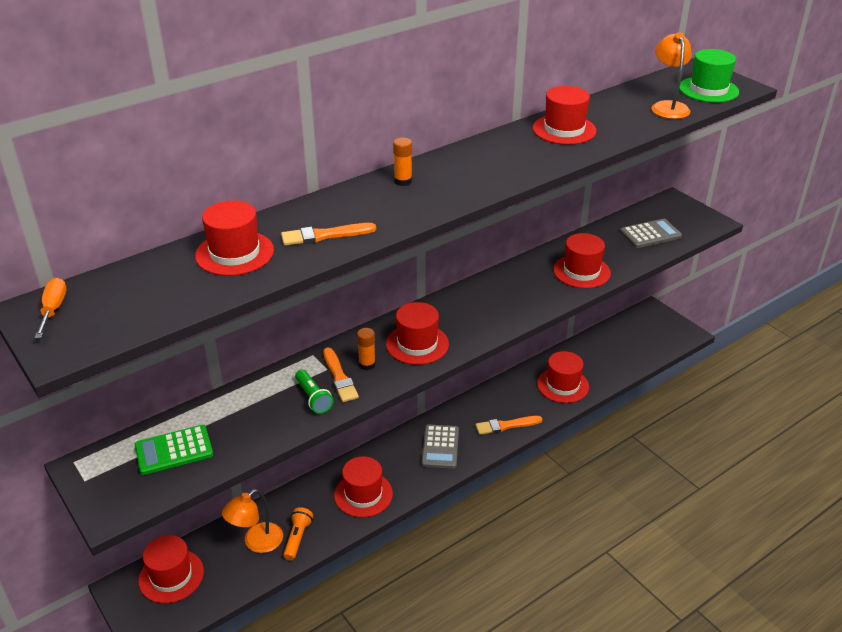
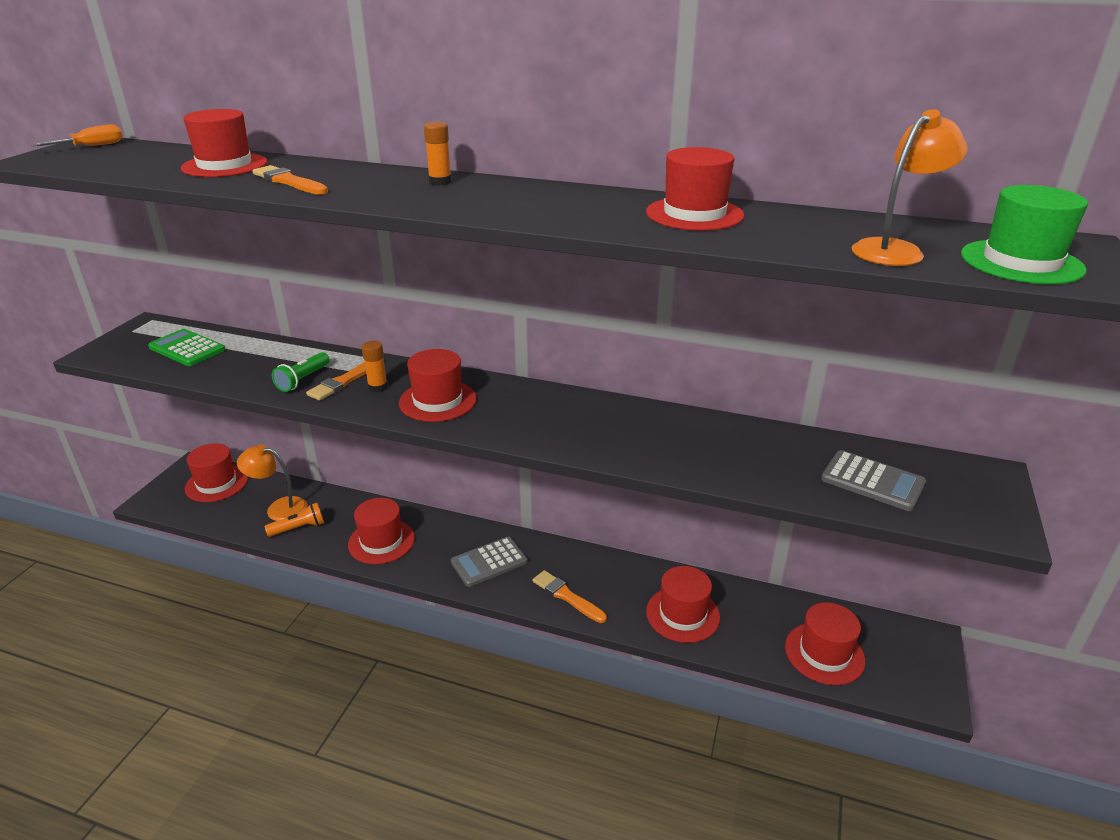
camera: 55 degrees right, 5 degrees down
(581, 271) = (704, 455): red hat -> red hat (824, 653)

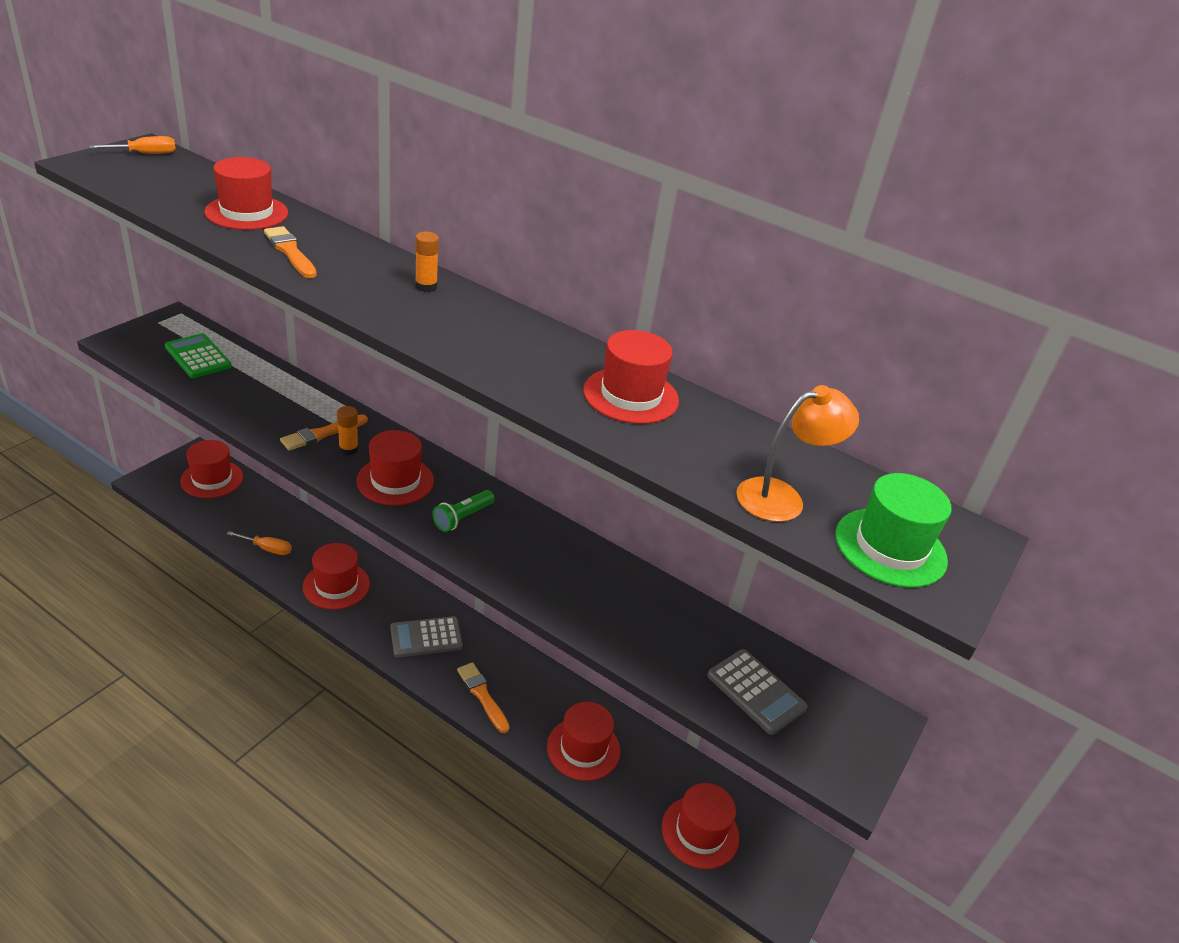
camera: 10 degrees right, 5 degrees up
(279, 508) = (258, 522): orange lamp -> none
(299, 528) = (267, 549): orange flashlight -> orange screwdriver
(303, 380) = (285, 422): green flashlight -> green flashlight (462, 518)

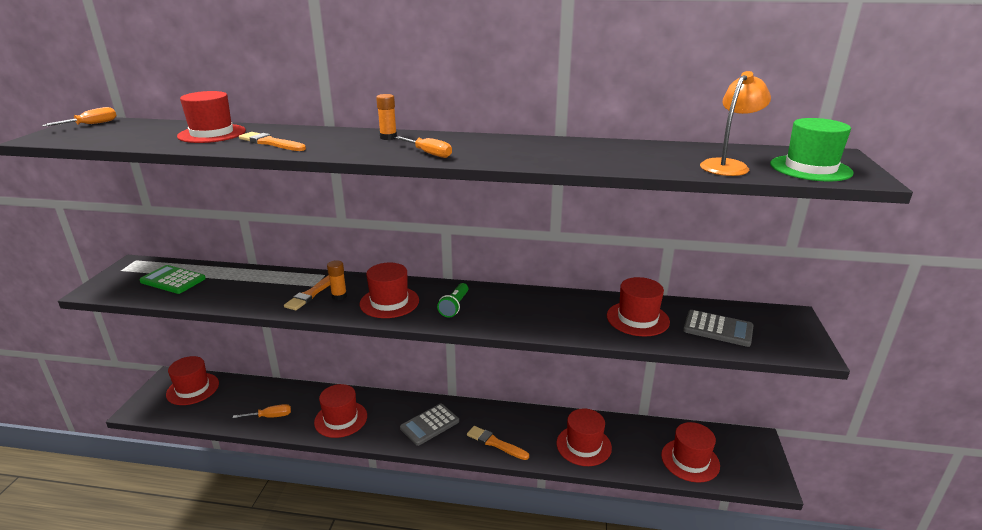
camera: 20 degrees left, 10 degrees down
(439, 335) = (429, 154): none -> orange screwdriver
(631, 395) = (583, 150): red hat -> red hat (637, 319)

